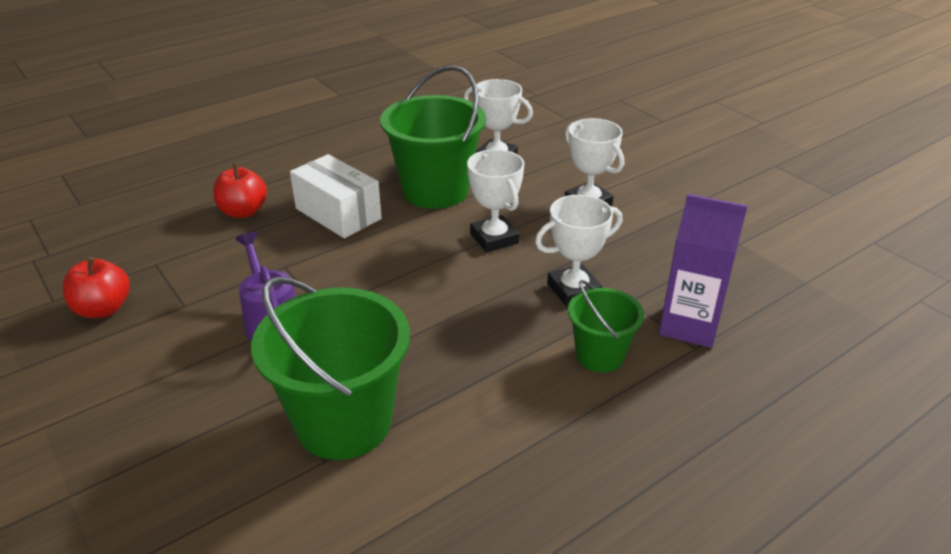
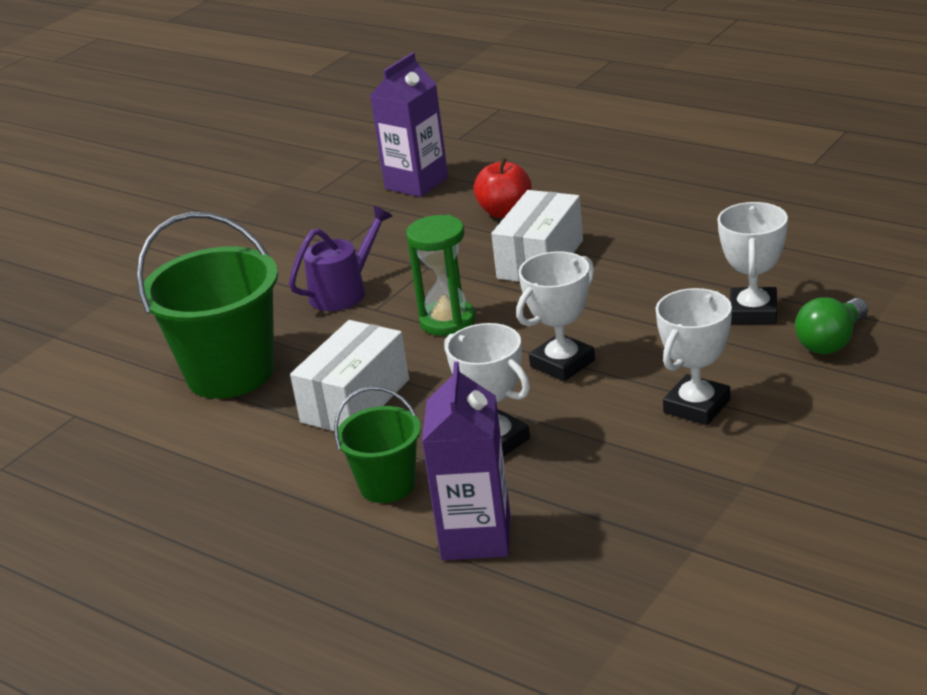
camera: 75 degrees right, 5 degrees down
(103, 309) = (317, 215): red apple -> none
(128, 242) = (416, 183): none -> purple carton
(383, 275) = (447, 321): none -> green hourglass
(435, 191) = (635, 297): green bucket -> none
(462, 349) = (355, 401): none -> white box
(552, 145) = (831, 342): none -> green light bulb

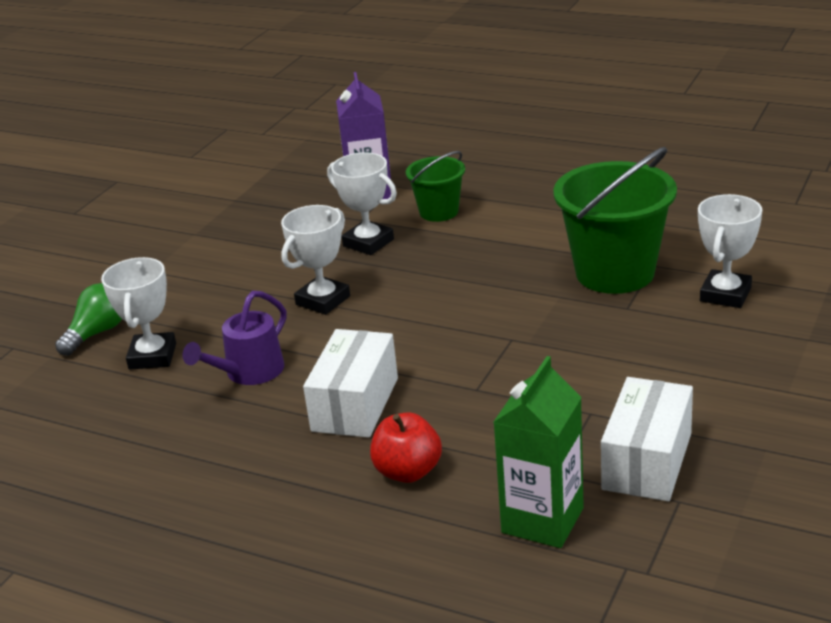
camera: 170 degrees right, 0 degrees up
(344, 291) = (554, 355): purple watering can -> purple watering can (248, 373)
(355, 401) = (489, 260): white box -> white box (647, 461)
(416, 183) = (542, 520): purple carton -> green carton
(447, 321) = (434, 331): green hourglass -> none
(697, 406) = (217, 276): white trophy -> white trophy (725, 294)

